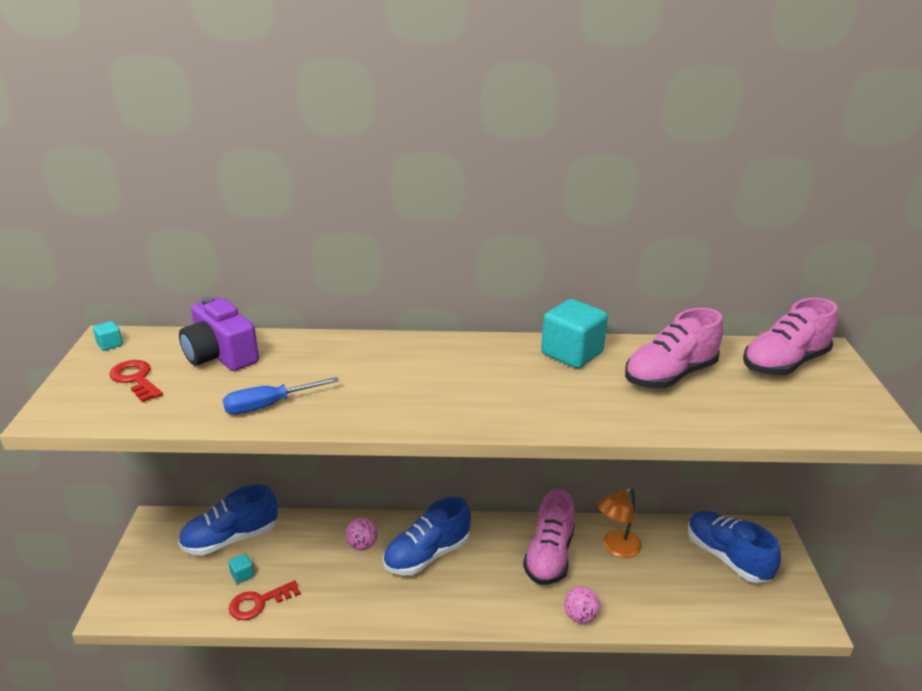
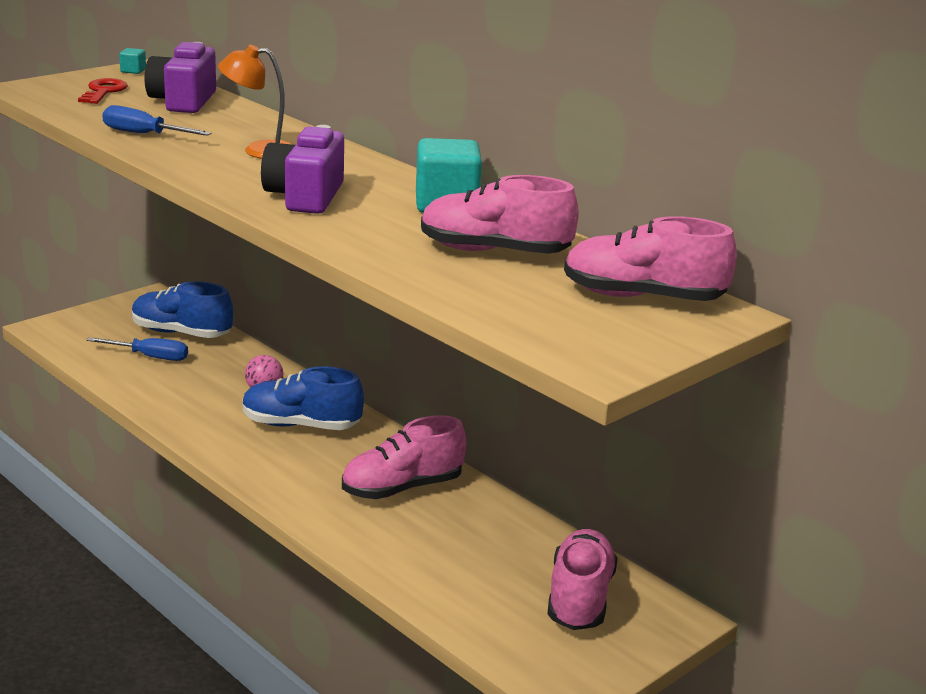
camera: 45 degrees right, 5 degrees down
(242, 575) = (150, 357): turquoise cube -> blue screwdriver
(259, 603) = (131, 377): red key -> none
(495, 397) = (305, 196): none -> purple camera
(580, 616) = (344, 536): pink ball -> none
(616, 548) = (477, 522): orange lamp -> orange lamp (259, 150)
(727, 557) = (579, 598): blue shoe -> pink shoe

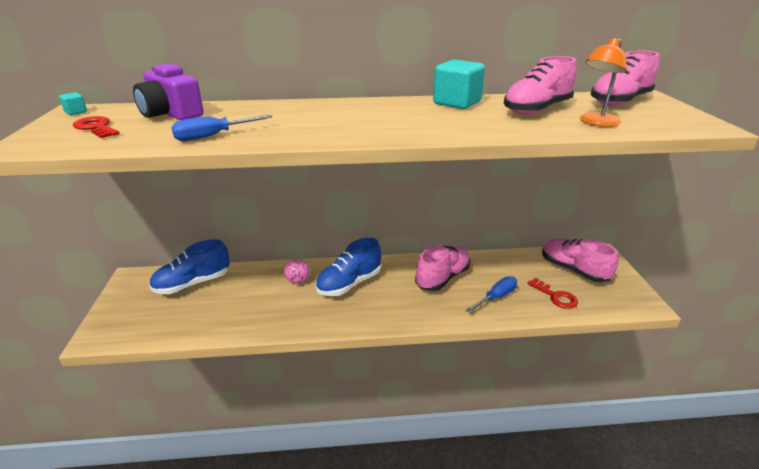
camera: 50 degrees left, 5 degrees up
(150, 357) = (203, 306): blue screwdriver -> blue screwdriver (496, 297)
(259, 150) = (303, 117): orange lamp -> orange lamp (596, 123)
(305, 196) = (403, 124): purple camera -> none
(402, 488) = (442, 278): pink shoe -> pink shoe turned 150 degrees counterclockwise
(476, 596) = (555, 296): none -> red key

